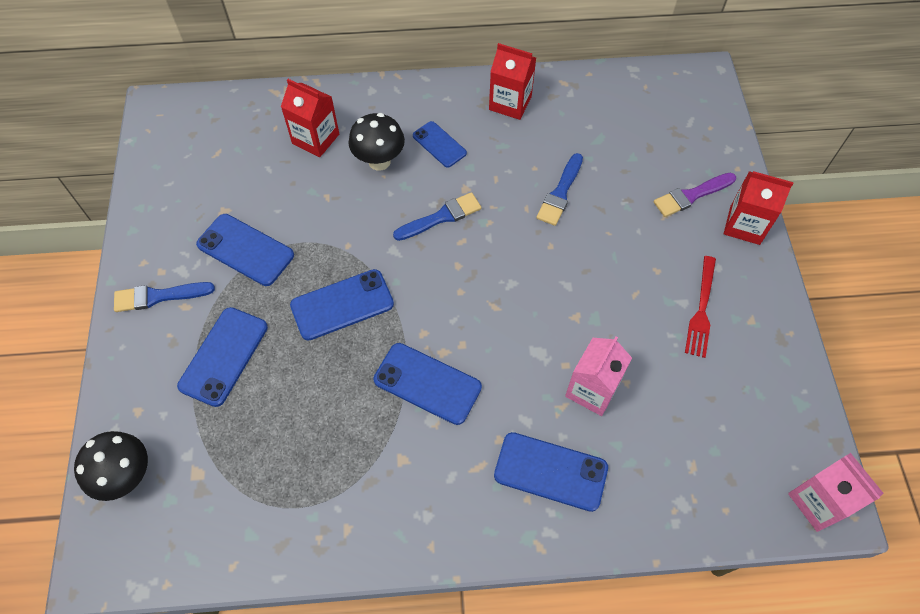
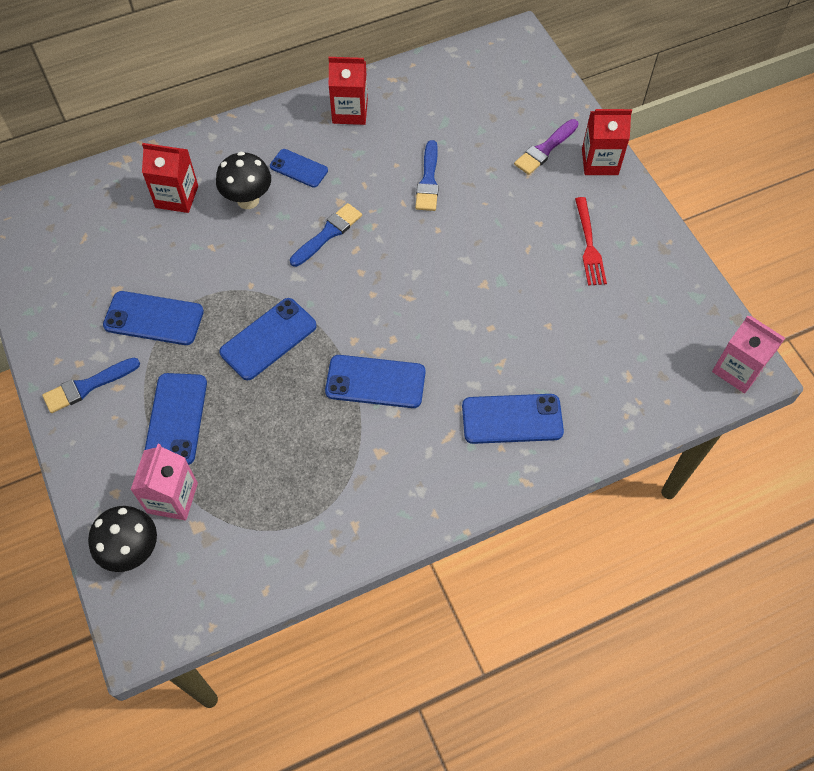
camera: 20 degrees left, 0 degrees up
(592, 390) = (521, 341): pink carton -> pink carton (172, 498)

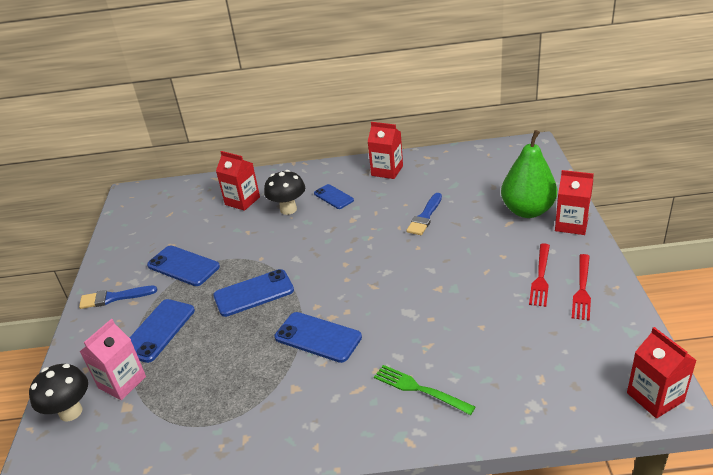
camera: 25 degrees right, 25 degrees down
(328, 234) = (333, 237): blue brush -> none
(512, 419) = (419, 389): blue phone -> green fork
(545, 149) = (527, 211): purple brush -> green pear
(636, 253) = (582, 289): none -> red fork
(738, 370) = (655, 397): pink carton -> red carton

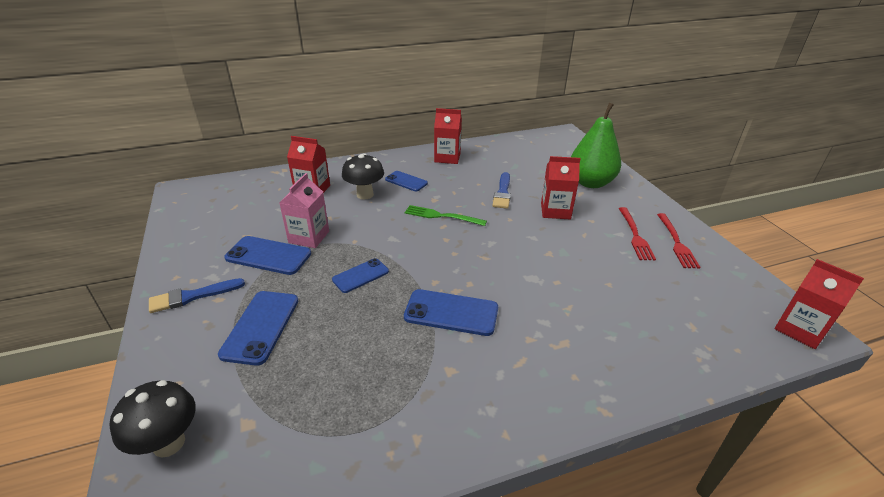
camera: 20 degrees left, 0 degrees up
(122, 382) = (232, 394): pink carton -> pink carton (309, 237)
(254, 293) = (360, 276): blue phone -> blue phone, size x0.65
(419, 389) = (583, 352): green fork -> green fork (441, 216)
(571, 224) = (634, 191): red carton -> red carton (555, 211)

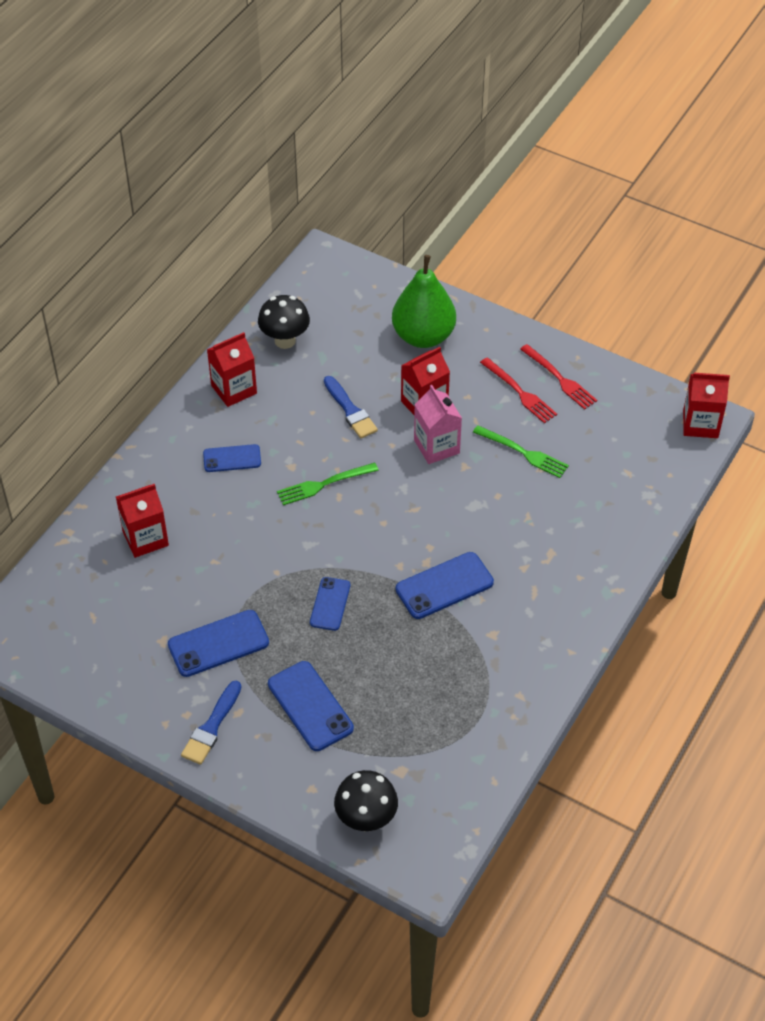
camera: 40 degrees left, 15 degrees up
(309, 237) = (227, 598): pink carton -> pink carton (436, 446)
(365, 194) = (211, 507): black mushroom -> black mushroom (285, 341)
(605, 268) = (524, 453): none -> green fork

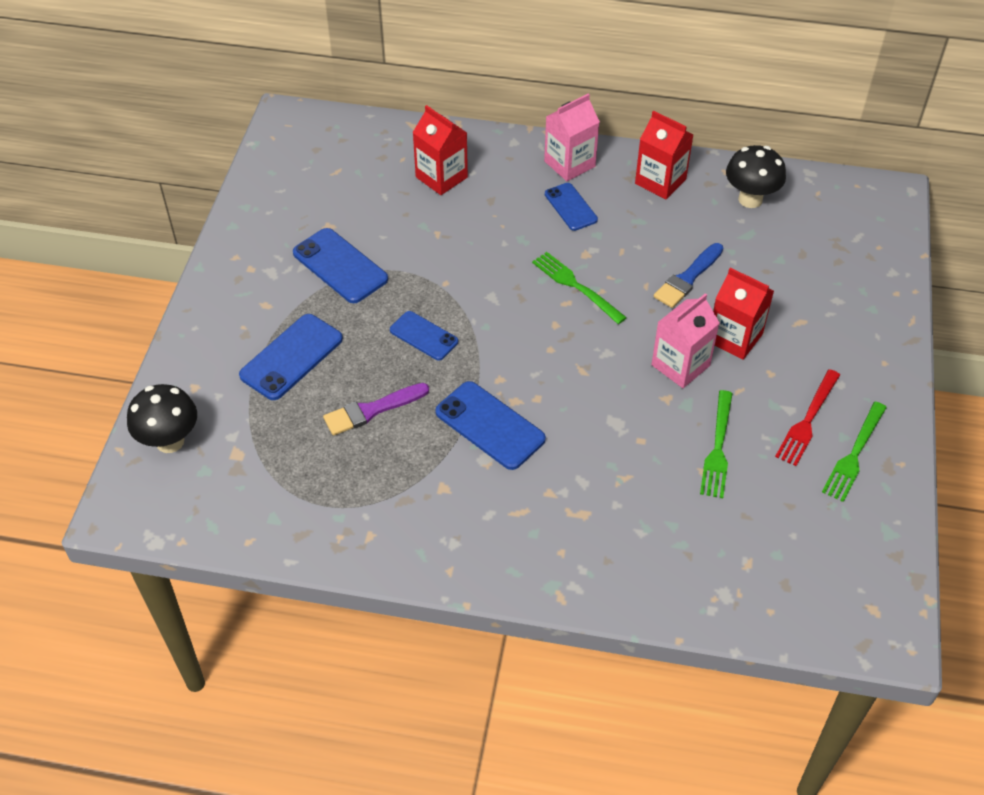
camera: 70 degrees right, 0 degrees up
(179, 442) = (569, 164): none -> pink carton
(211, 727) = (242, 290): blue brush -> none
(330, 604) = (424, 336): blue phone -> blue phone turned 45 degrees clockwise
(395, 662) = (372, 410): none -> purple brush
(423, 336) = (834, 309): green pear -> none
(560, 379) = (854, 455): red fork -> green fork
(700, 424) = (876, 627): red carton -> none

